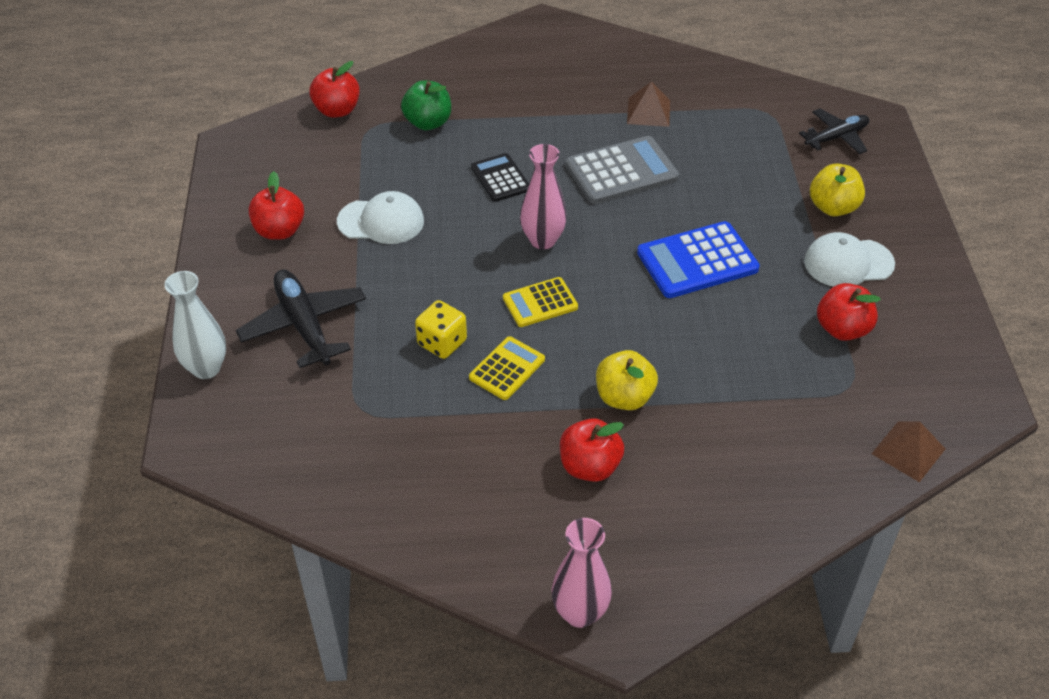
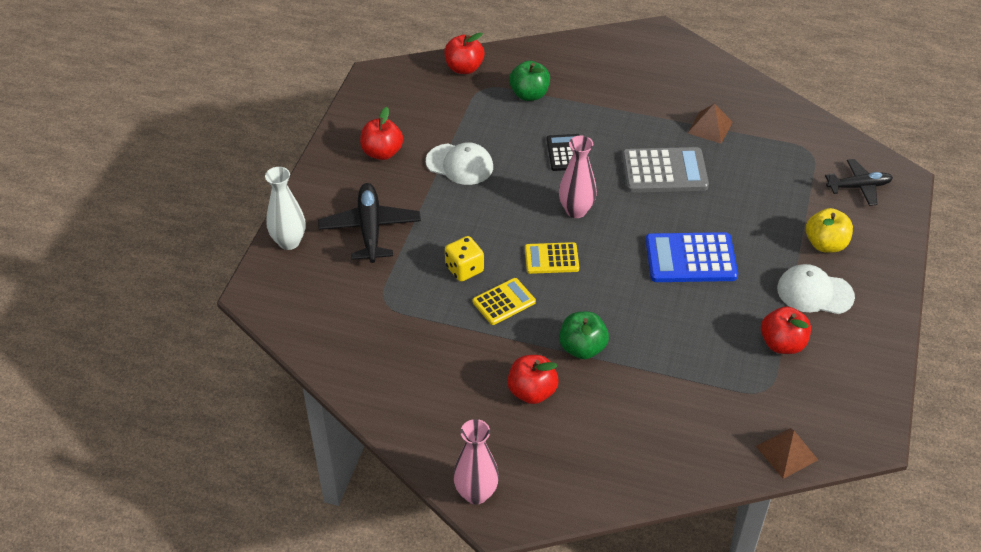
camera: 20 degrees right, 0 degrees up
(624, 397) = (582, 348): yellow apple -> green apple

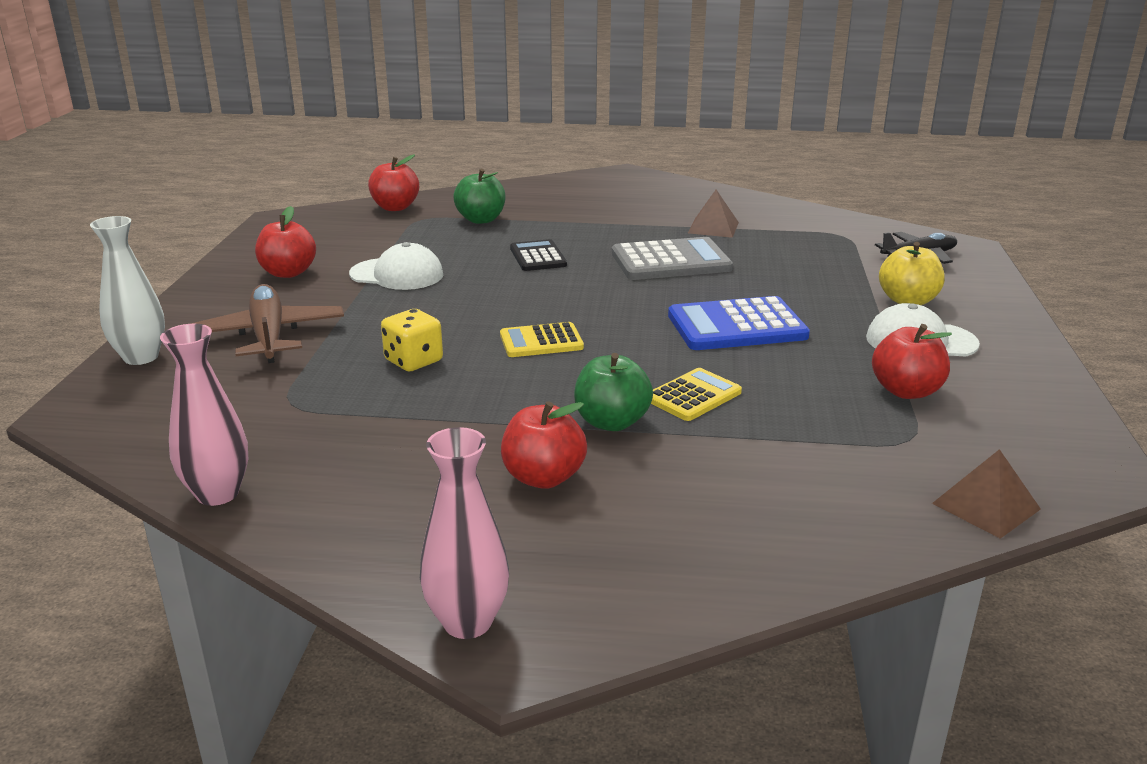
camera: 10 degrees left, 20 degrees down
(370, 229) = (269, 336): black plane -> brown plane
(504, 302) = (478, 387): yellow calculator -> yellow calculator (693, 396)
(576, 210) = (564, 299): pink vase -> pink vase (218, 493)

